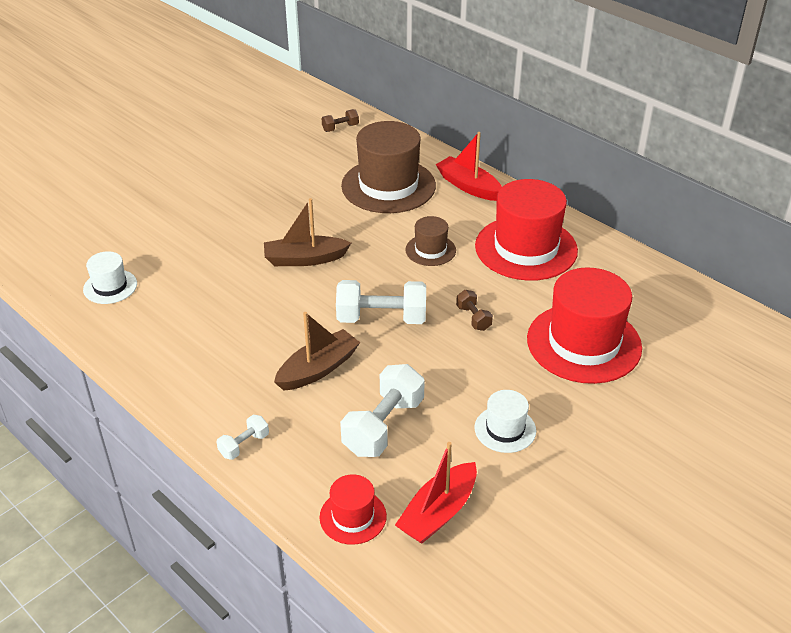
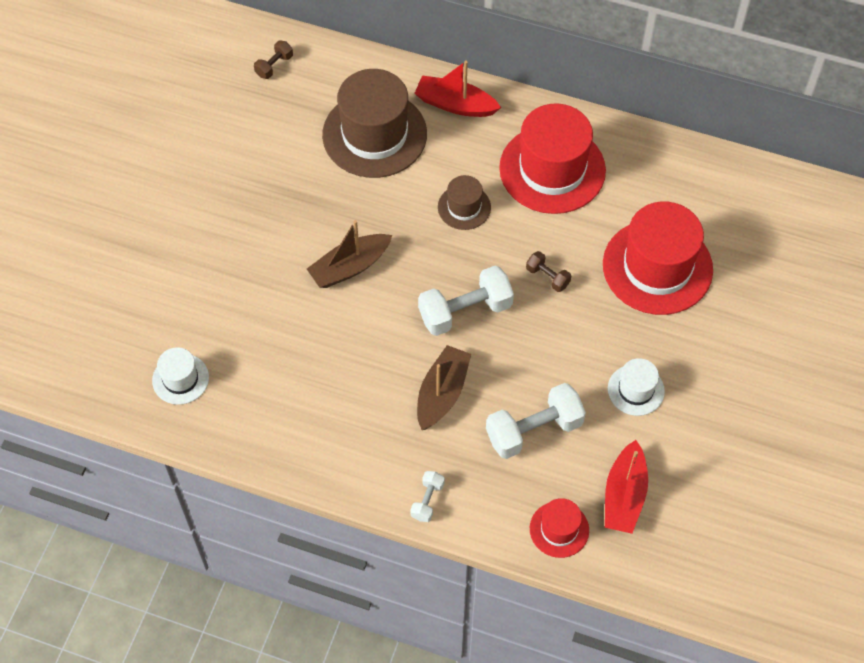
camera: 25 degrees left, 20 degrees up
(383, 426) = (534, 430): white dumbbell -> white dumbbell turned 60 degrees clockwise

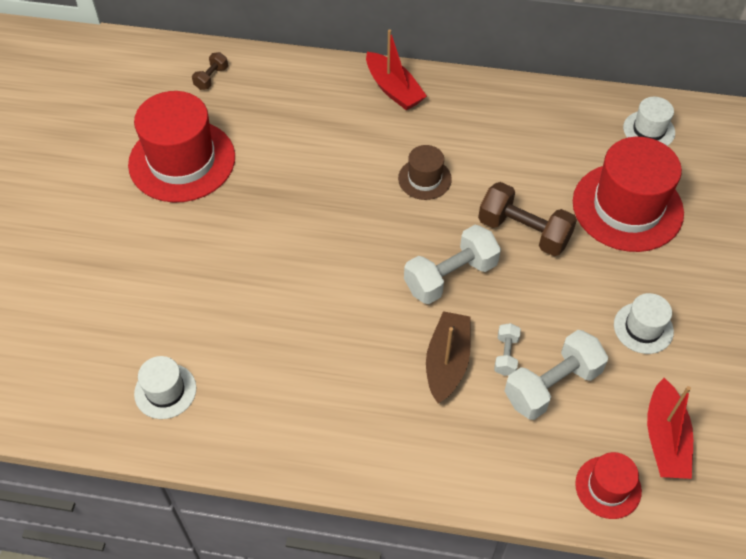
camera: 10 degrees left, 5 degrees down
(350, 267) = (323, 251): brown boat -> none
(374, 134) = (321, 125): brown hat -> none
(427, 500) = (459, 479): white dumbbell -> white dumbbell (506, 355)
(455, 104) = (393, 89): red boat -> red boat turned 135 degrees counterclockwise
(547, 277) = (523, 232): brown dumbbell -> brown dumbbell, size x1.99
(552, 169) = (500, 133): red hat -> red hat (182, 161)
(704, 188) = (649, 130): none -> white hat

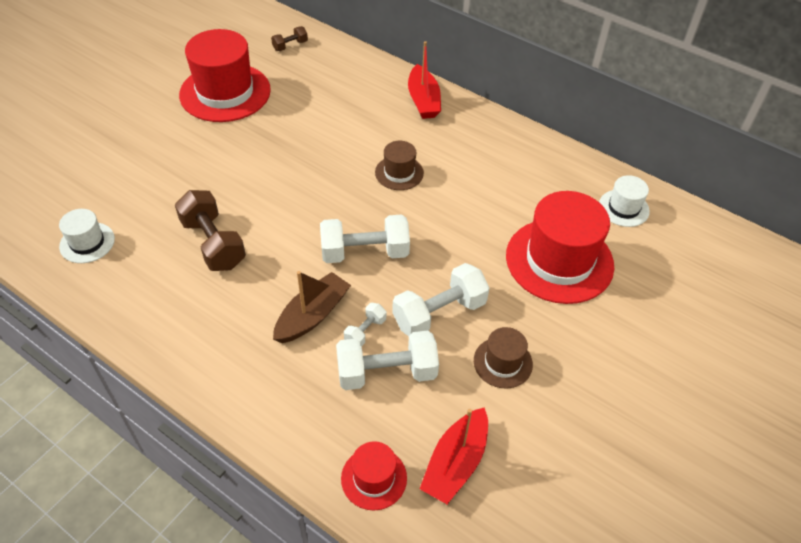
camera: 25 degrees right, 5 degrees down
(523, 232) = (452, 243): brown dumbbell -> brown dumbbell (213, 243)
(559, 307) = (439, 313): none -> white dumbbell
(643, 328) = (503, 362): white hat -> brown hat

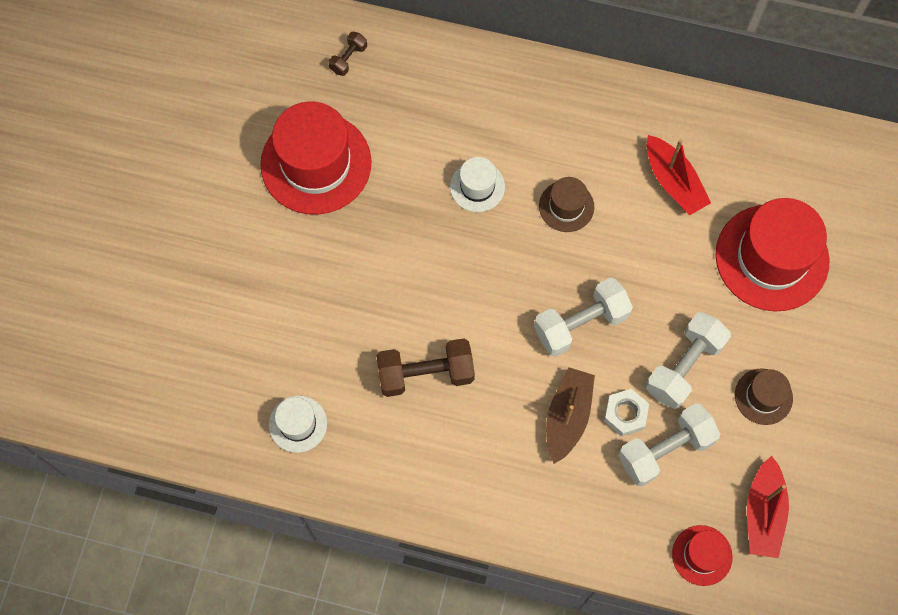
camera: 20 degrees left, 20 degrees up
(213, 243) = (425, 373): brown dumbbell -> brown dumbbell turned 45 degrees counterclockwise
(365, 331) = (625, 414): white dumbbell -> white nut
(423, 100) = (544, 89): red boat -> red boat (673, 182)
(623, 208) = (811, 164): white hat -> white hat (477, 186)

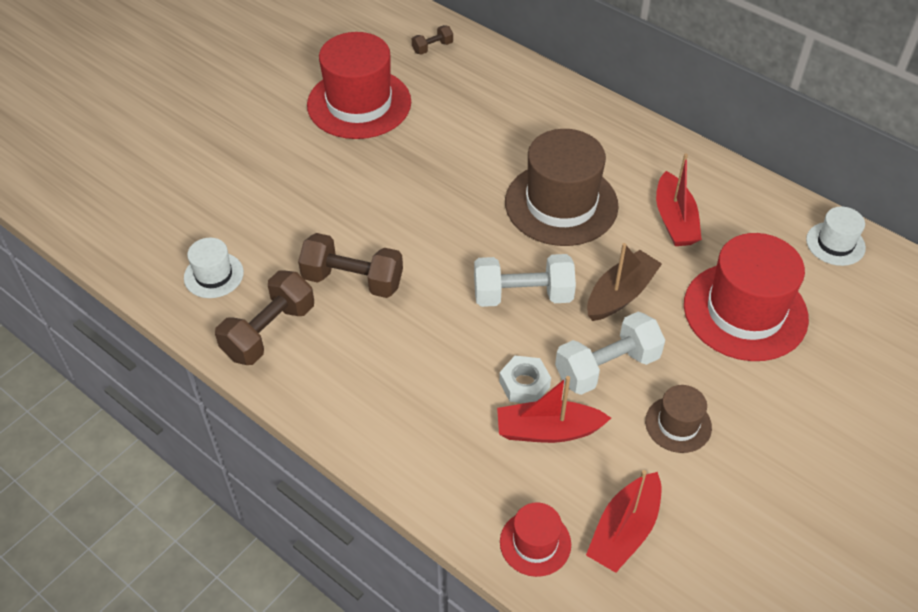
camera: 25 degrees right, 20 degrees down
(383, 460) = (269, 332): none -> brown dumbbell
(477, 186) = (488, 163): white hat -> white hat (835, 244)
(566, 206) = (561, 204): brown hat -> brown hat, size x2.02
(567, 417) = (465, 364): brown boat -> brown boat (620, 294)
(665, 450) = (548, 430): white dumbbell -> red boat

